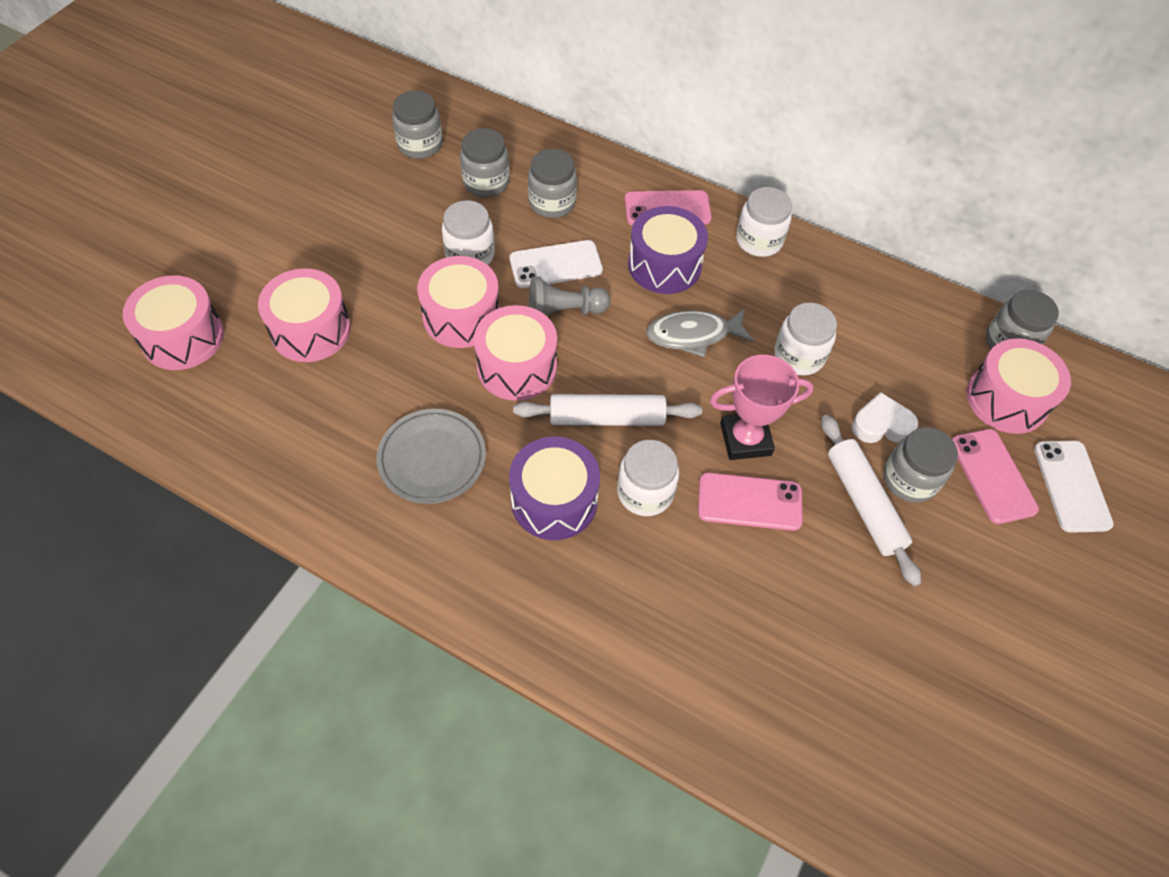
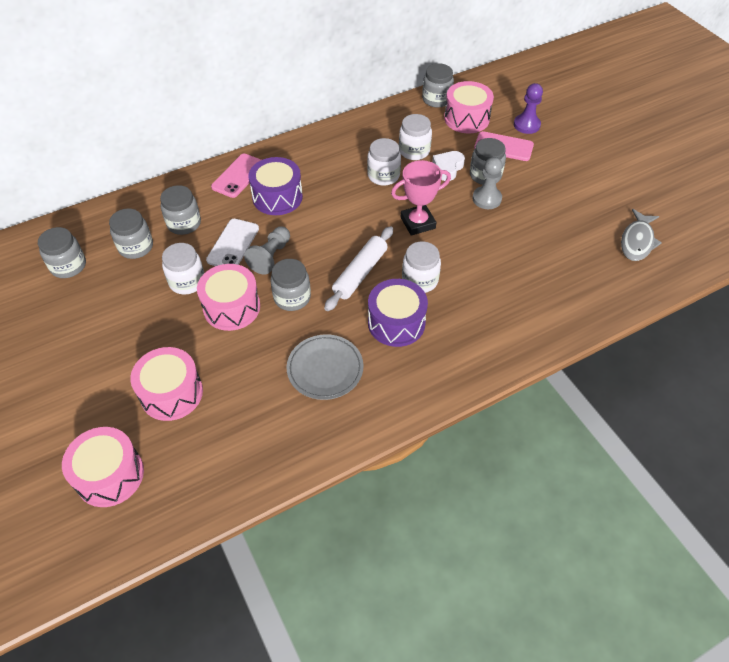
camera: 55 degrees left, 5 degrees down
(517, 367) = (292, 297): pink drum -> grey jar
(693, 335) = (335, 210): grey fish -> grey fish (637, 241)
(745, 439) = (417, 223): pink trophy -> pink trophy turned 45 degrees clockwise
(749, 502) = (456, 241): pink phone -> none
(759, 240) = (296, 151): white jar -> white jar (414, 151)
(863, 503) = (487, 199): white rolling pin -> grey pawn
(1071, 486) = (526, 125): white phone -> purple pawn

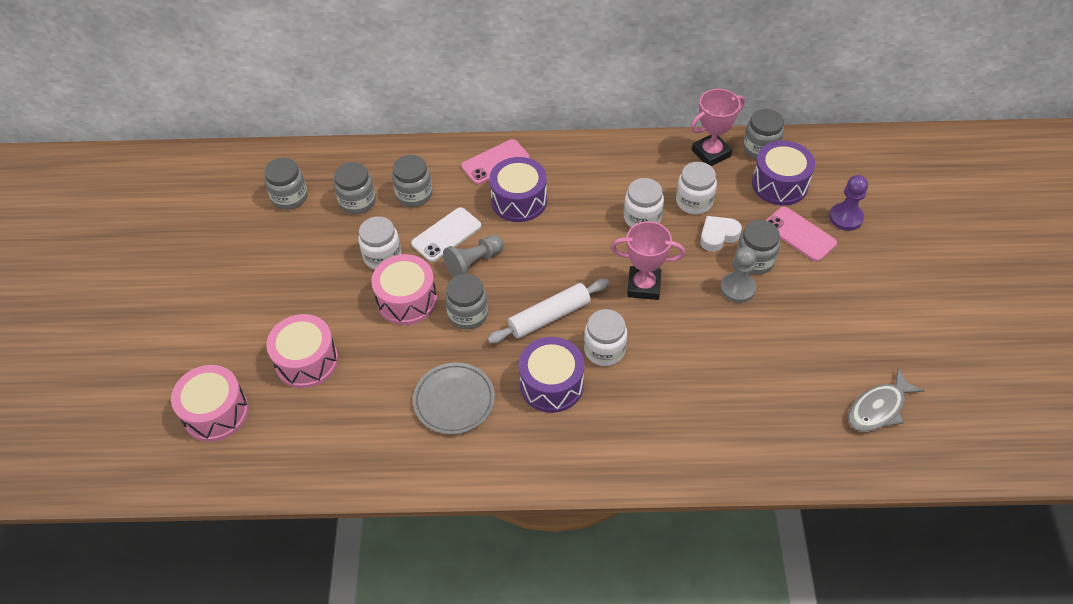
camera: 30 degrees right, 0 degrees up
(403, 114) = (711, 153): none -> pink trophy
(466, 118) = (780, 184): pink drum -> purple drum

